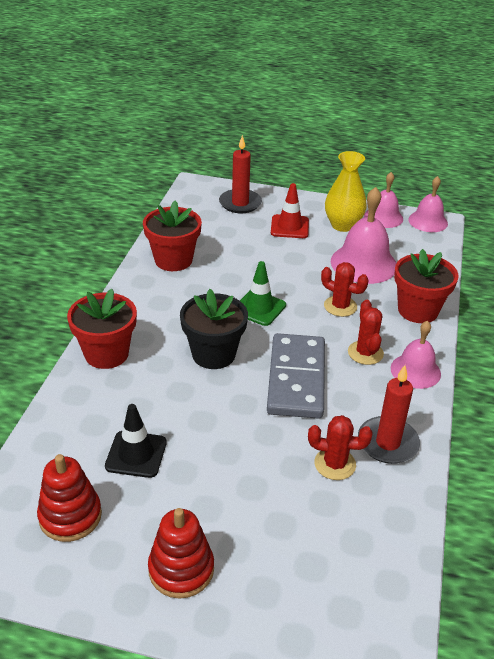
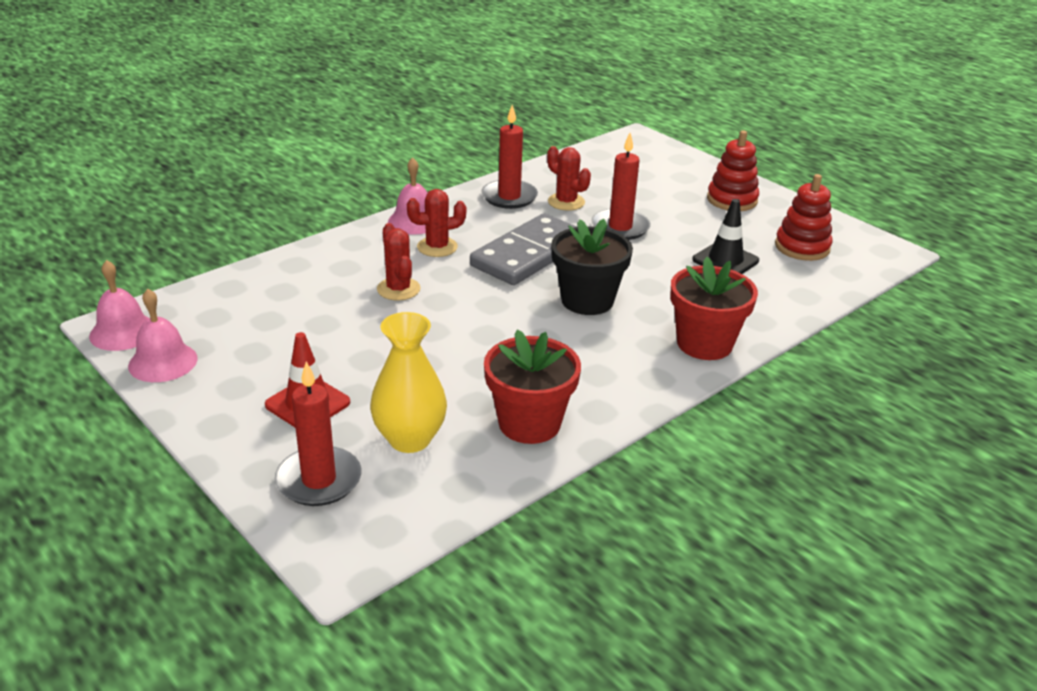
camera: 145 degrees left, 5 degrees down
(257, 452) = (620, 227): none -> red candle
(259, 308) = (488, 322): green traffic cone -> none
(343, 225) = (235, 374): yellow vase -> yellow vase (410, 439)
(363, 263) = (298, 318): pink bell -> none
(365, 353) = (437, 247): red cactus -> red cactus turned 45 degrees clockwise
(418, 310) = (328, 256): red flower pot -> none

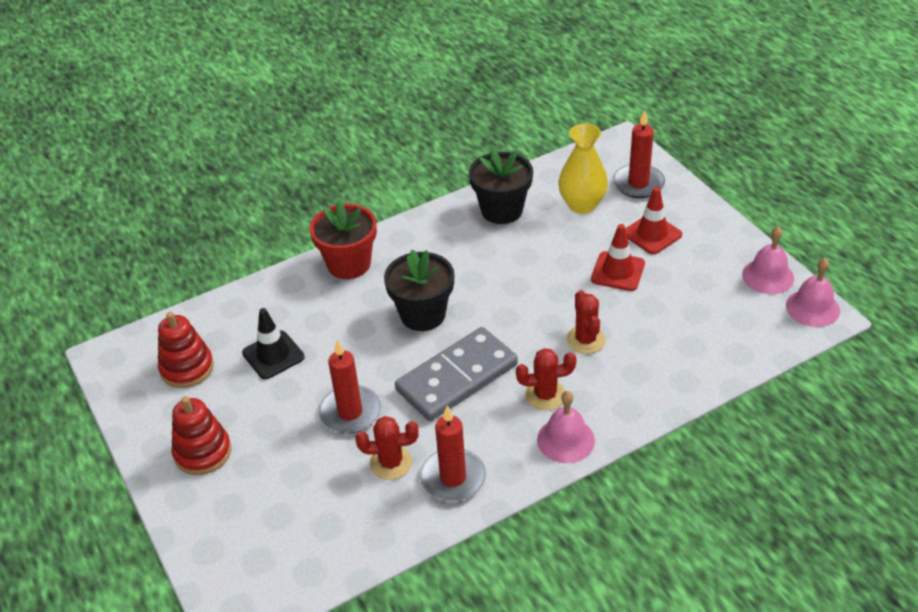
camera: 165 degrees left, 10 degrees up
(359, 355) = (618, 271): none -> red traffic cone
(529, 423) = (502, 210): red flower pot -> black flower pot
(566, 202) = (391, 463): red cactus -> red cactus turned 60 degrees counterclockwise

